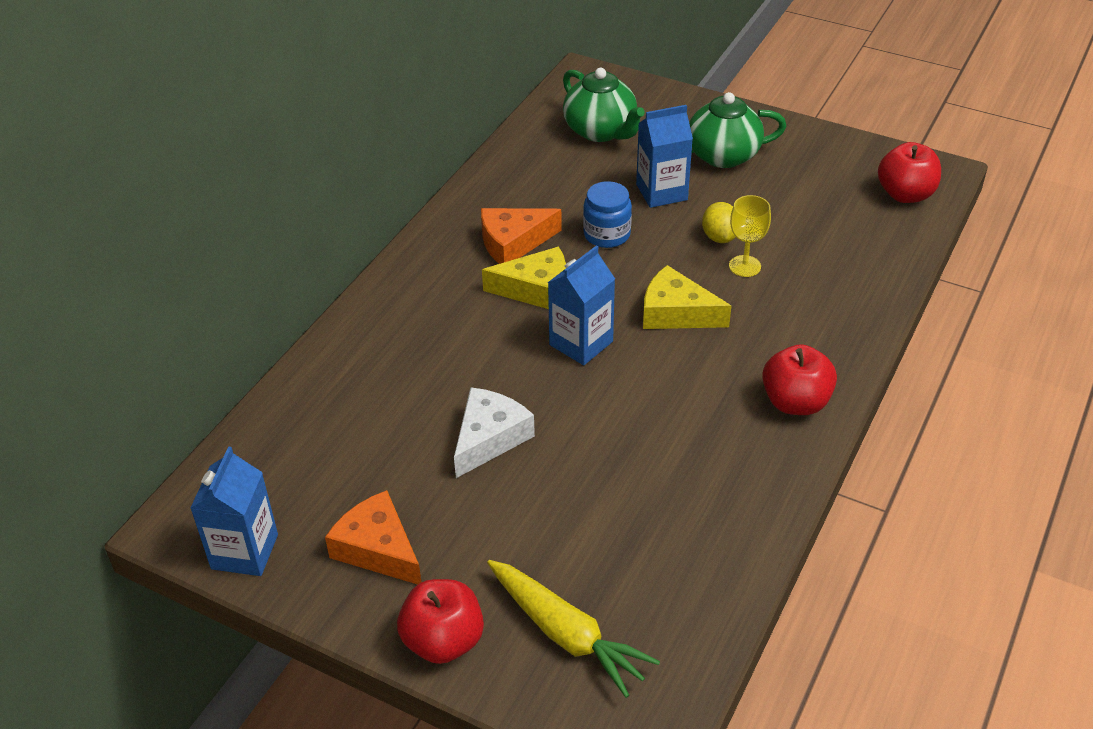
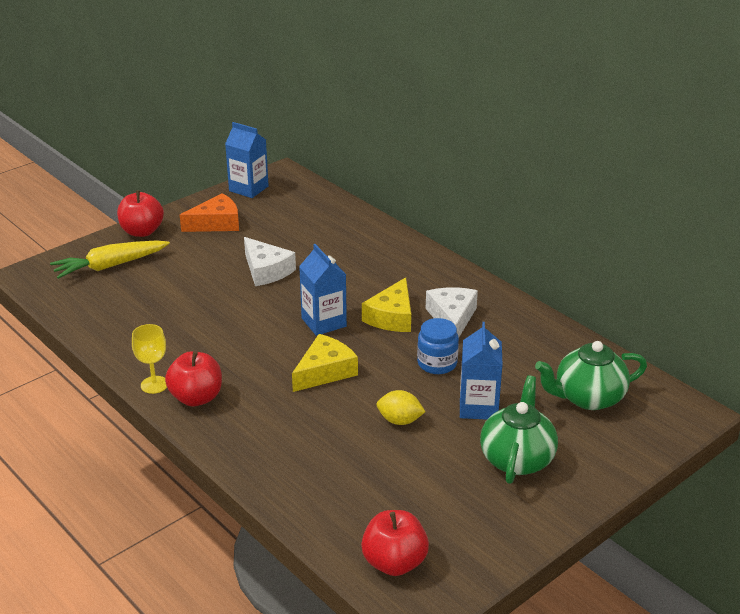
camera: 110 degrees right, 10 degrees down
(513, 243) = (452, 318): orange cheese -> white cheese
(744, 266) = (355, 422): yellow goblet -> yellow goblet (154, 385)

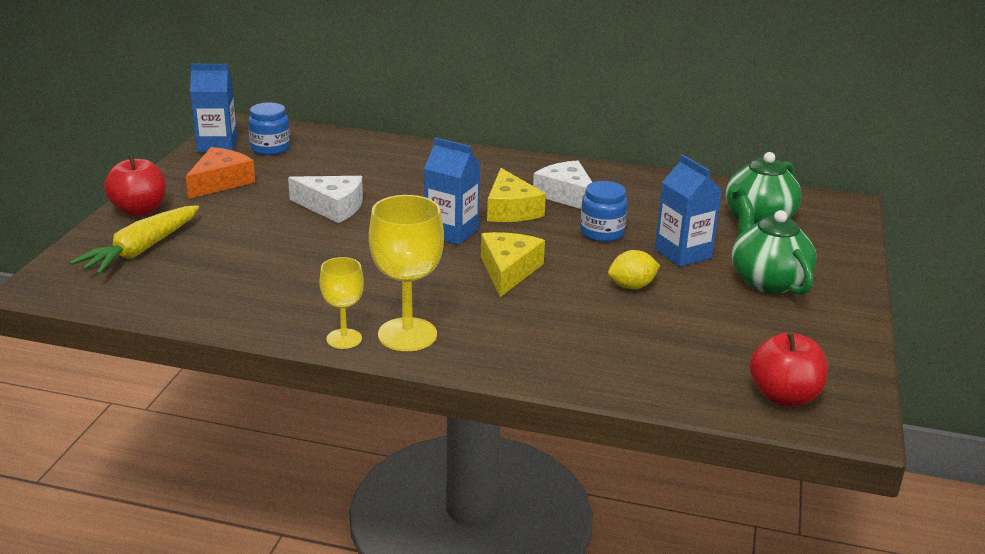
camera: 35 degrees left, 5 degrees down
(196, 398) = (407, 334): red apple -> yellow goblet
(281, 202) = (270, 148): none -> blue jar

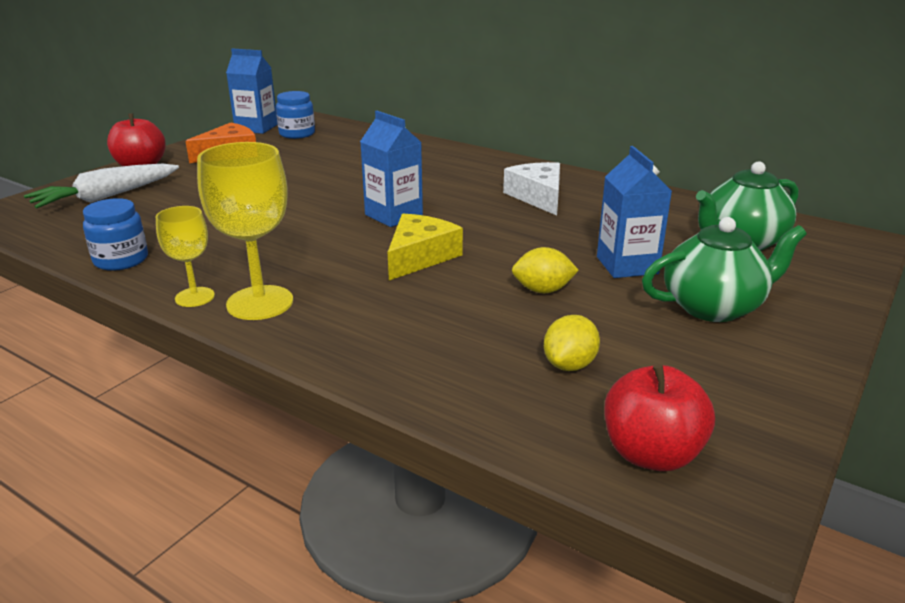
camera: 20 degrees right, 0 degrees up
(141, 250) = (106, 197): yellow carrot -> white carrot
(332, 207) = (303, 182): white cheese -> none
(510, 209) = (470, 202): yellow cheese -> none
(602, 233) = (549, 234): blue jar -> blue jar (121, 260)
(692, 344) = (569, 365): none -> yellow lemon
(767, 280) = (714, 307): green teapot -> green teapot turned 75 degrees clockwise

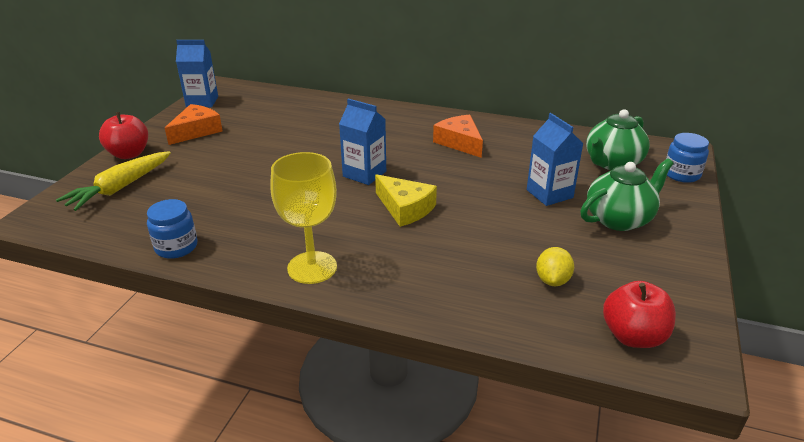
camera: 15 degrees left, 5 degrees up
(106, 197) = (120, 188): white carrot -> yellow carrot
(194, 297) = (259, 271): yellow goblet -> none
(297, 134) = (240, 104): blue jar -> blue jar (681, 174)
(420, 257) = (405, 208): yellow cheese -> yellow cheese turned 120 degrees clockwise
(538, 197) = (460, 142): white cheese -> orange cheese
(542, 290) = (505, 223): yellow lemon -> none

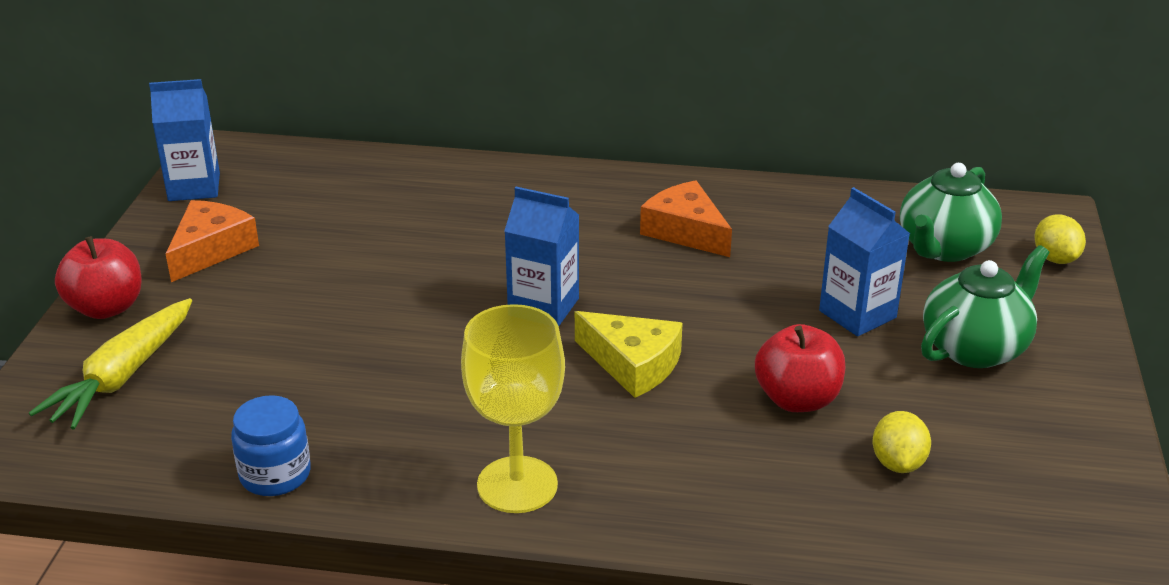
camera: 10 degrees left, 0 degrees up
(633, 336) = (1034, 537): red apple -> red apple (797, 399)
(681, 174) = (1055, 258): blue jar -> yellow lemon

